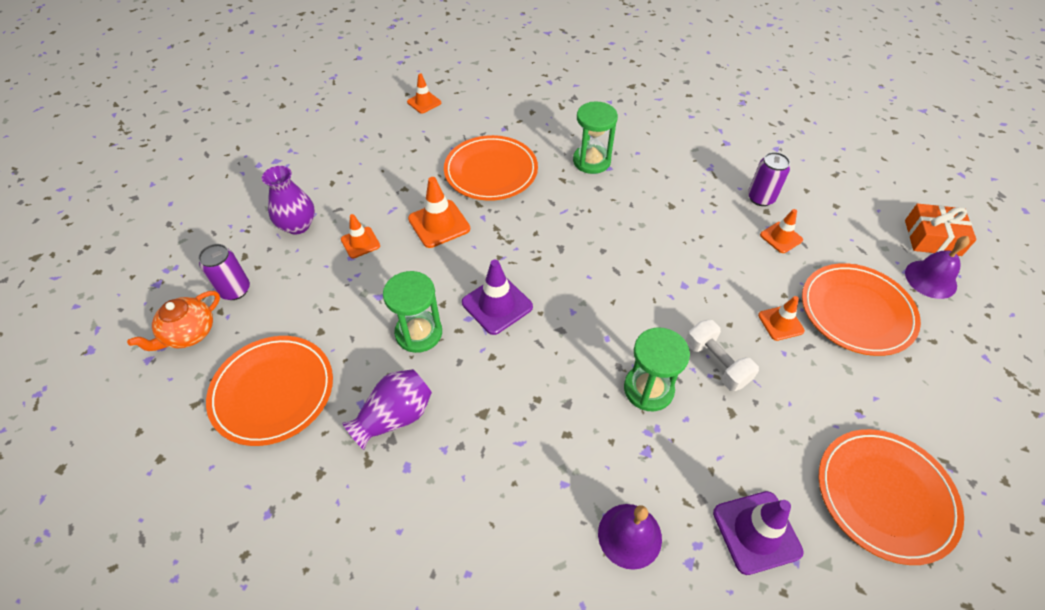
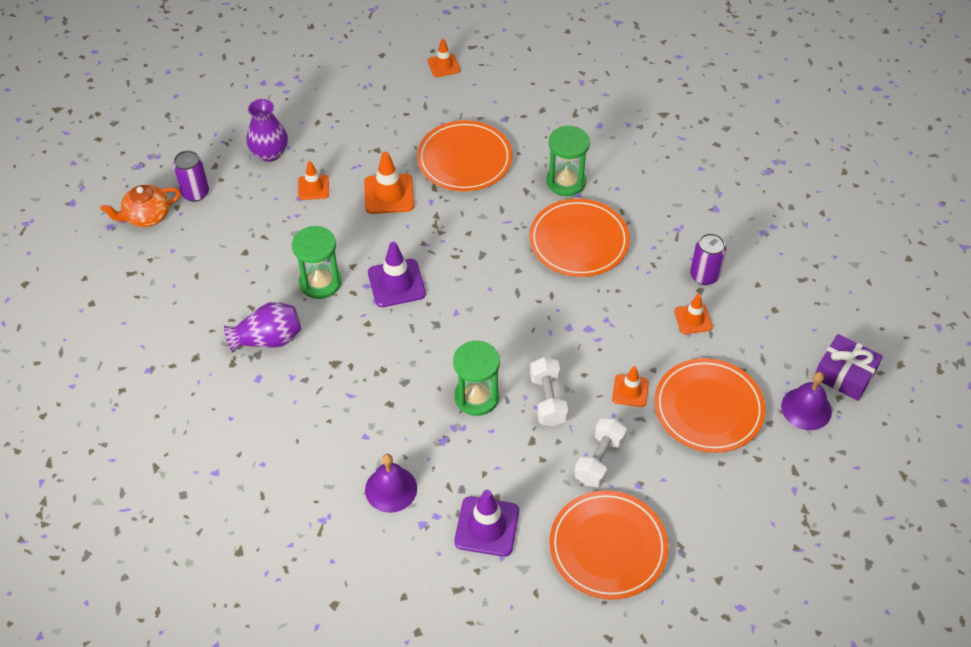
camera: 25 degrees right, 0 degrees up
(273, 391) = (189, 285): orange plate -> orange plate (579, 241)
(806, 404) = (599, 460): none -> white dumbbell
(932, 238) = (844, 374): orange gift -> purple gift

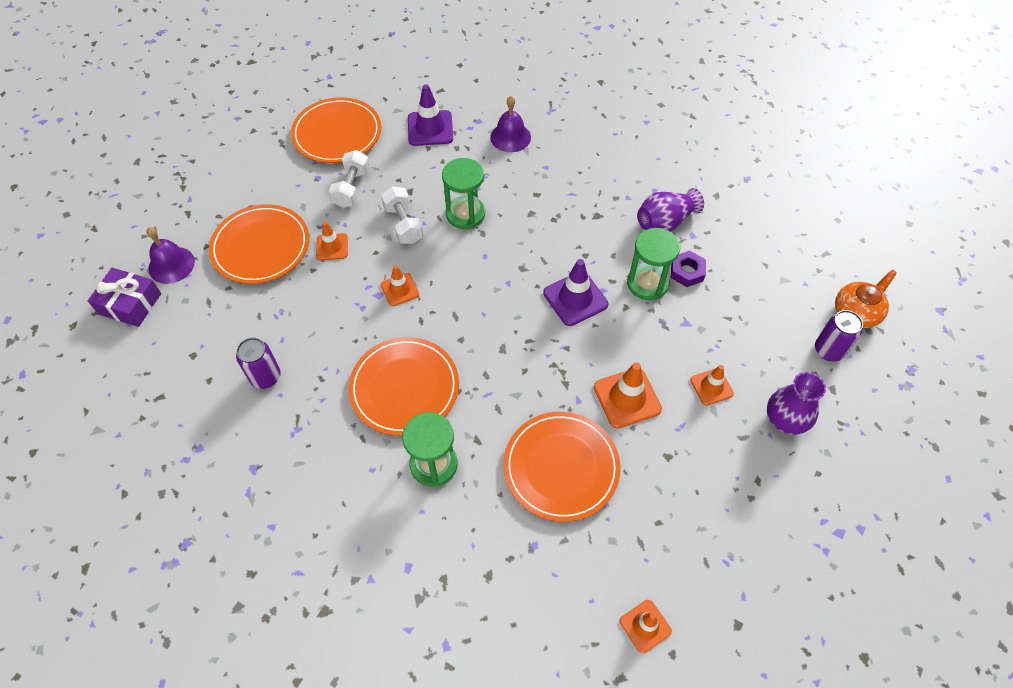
camera: 165 degrees right, 5 degrees up
(276, 285) = (687, 272): none -> purple nut
(693, 319) = (276, 326): orange traffic cone -> orange traffic cone (400, 289)

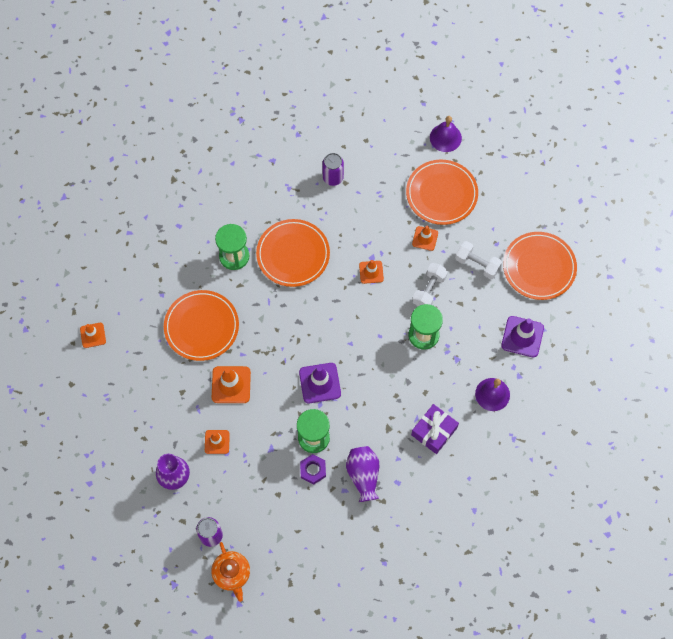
camera: 110 degrees right, 10 degrees up
(130, 304) = (421, 110): purple gift -> purple gift (434, 431)
(403, 224) = (429, 290): white dumbbell -> white dumbbell turned 60 degrees counterclockwise

